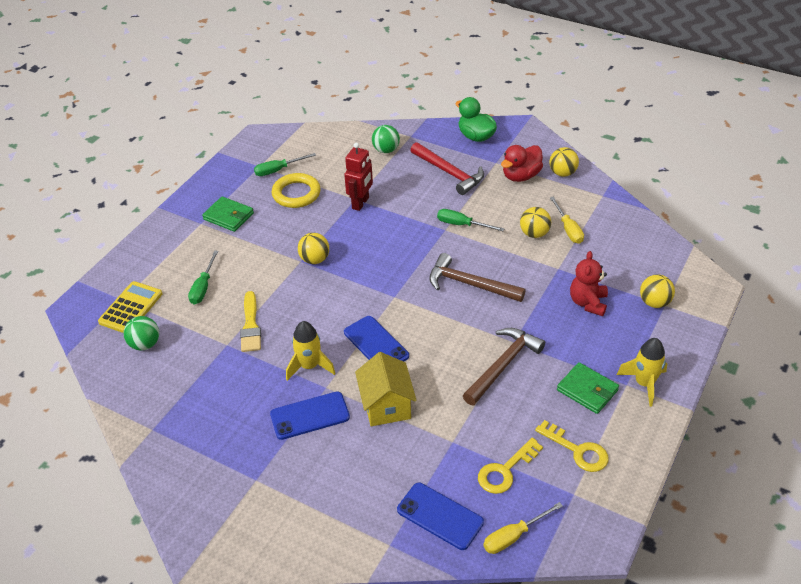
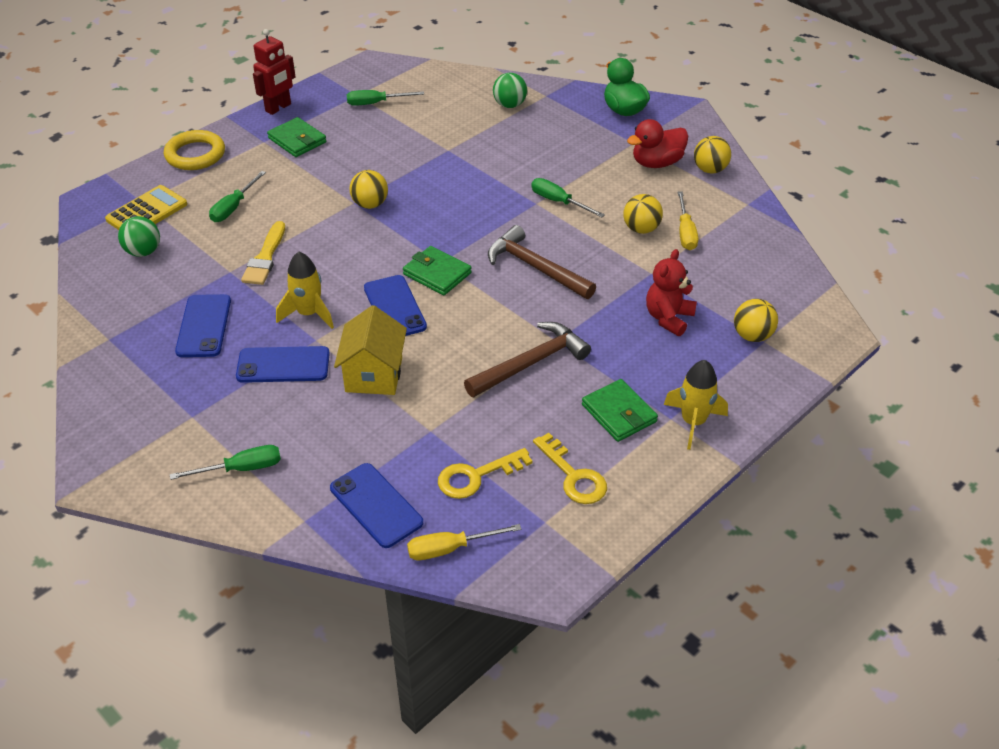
camera: 15 degrees right, 0 degrees up
(228, 398) = (204, 326): none -> blue phone
(296, 194) = (384, 131): yellow ring -> yellow ring (195, 154)
(318, 514) = (241, 469): none -> green screwdriver
(360, 203) = (452, 155): red robot -> red robot (278, 108)
(396, 307) = (437, 274): none -> green wallet
(449, 173) = (572, 143): red hammer -> none

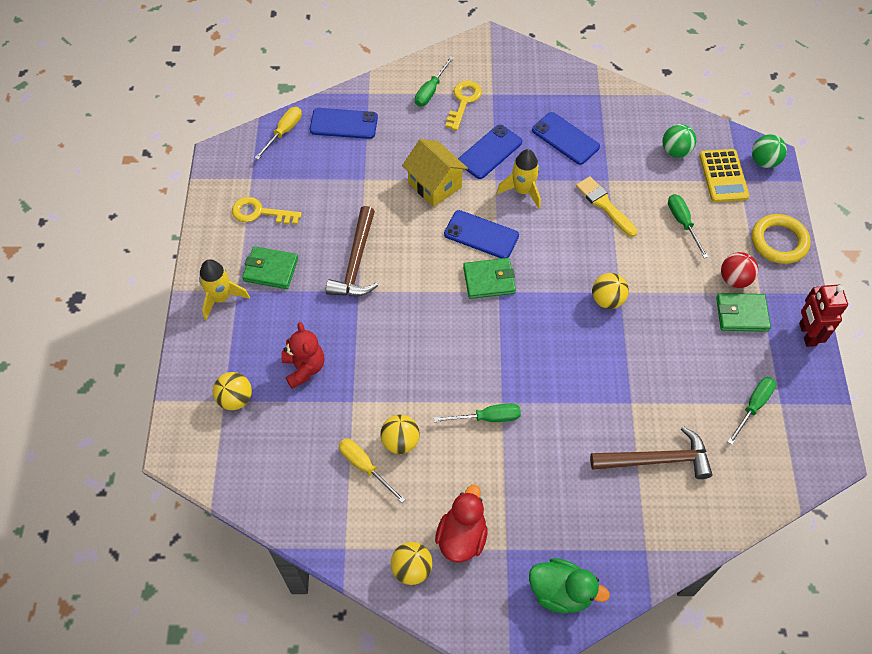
camera: 135 degrees right, 15 degrees up
(265, 157) = (734, 279): none -> red ball
(476, 476) = (311, 174): yellow key -> yellow key (463, 101)
(509, 105) = (657, 505): green ball -> green ball (764, 161)
(535, 267) = (434, 339): brown hammer -> brown hammer (656, 460)

